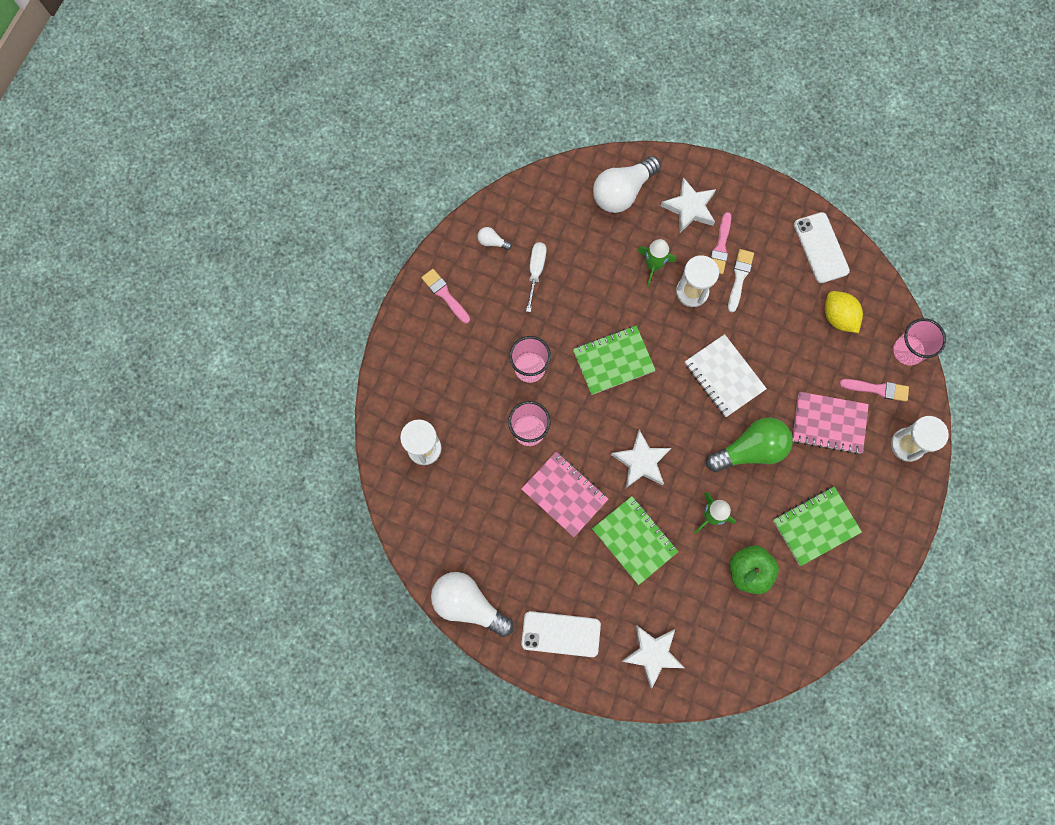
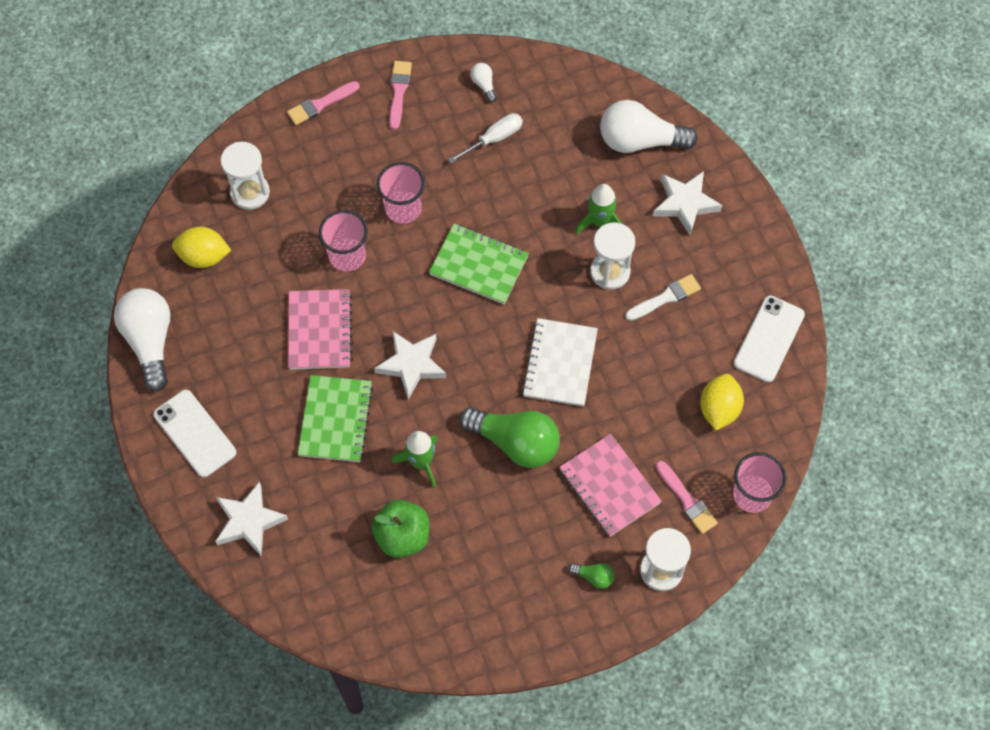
camera: 45 degrees right, 10 degrees down
(441, 517) = (204, 256): none -> yellow lemon
(720, 247) = (677, 258): pink brush -> pink brush (320, 104)
(815, 526) = (501, 556): green notebook -> none
(876, 486) = (594, 577): none -> green light bulb

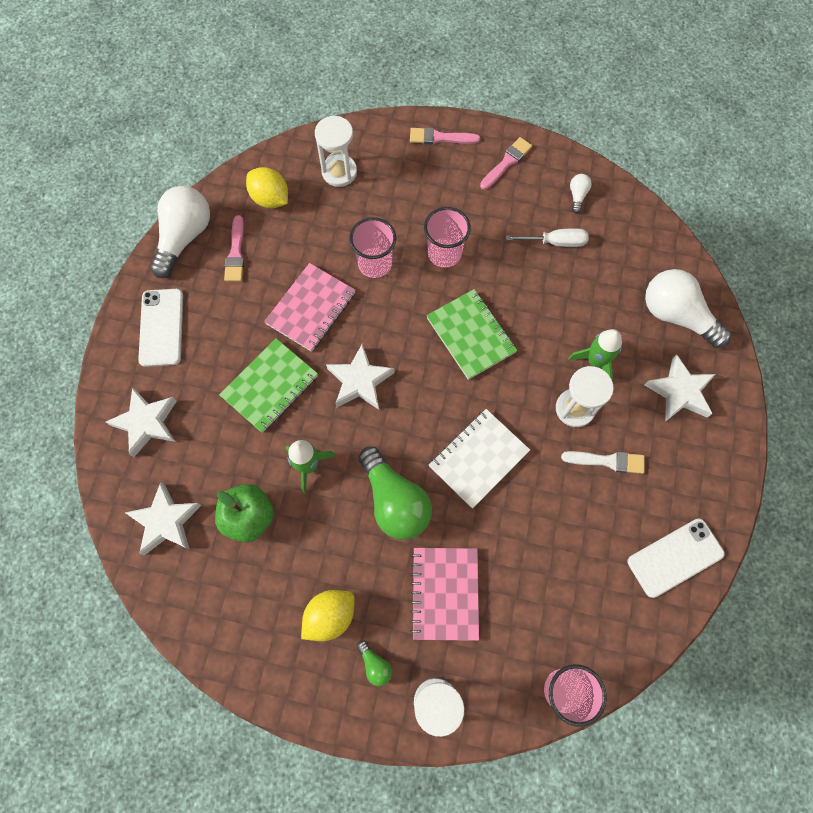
camera: 35 degrees right, 5 degrees up
(333, 587) = (165, 521): none -> white star
(687, 500) = (502, 653): pink brush -> pink brush (236, 253)
(719, 409) = (587, 590): yellow lemon -> yellow lemon (330, 616)

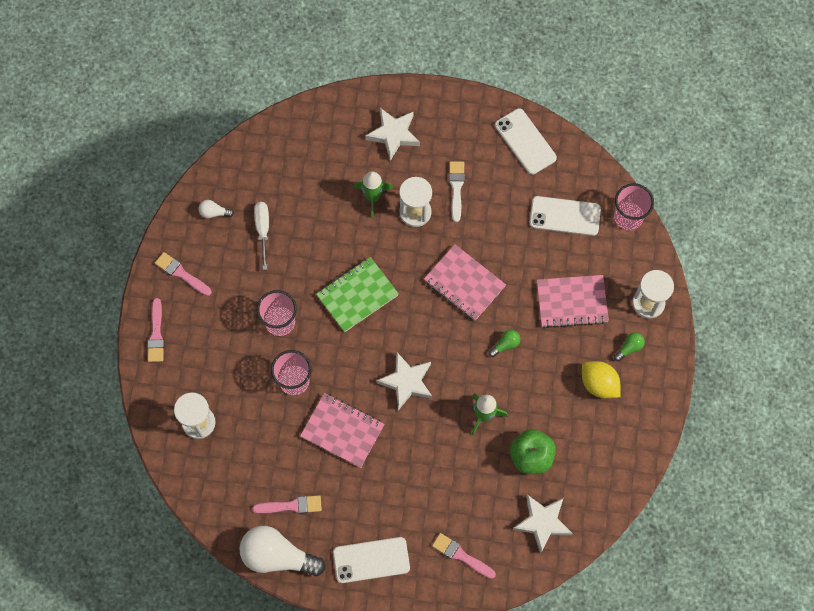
camera: 95 degrees left, 0 degrees up
(146, 423) = (461, 555): white star -> pink brush
(270, 199) = (231, 483): yellow lemon -> none
(270, 386) = (418, 456): green notebook -> none
(394, 501) = (505, 345): green light bulb -> green light bulb, size x0.43
(478, 458) = (464, 283): white notebook -> pink notebook
(566, 599) = (565, 216): none -> white phone
(676, 315) = (326, 135): white light bulb -> none

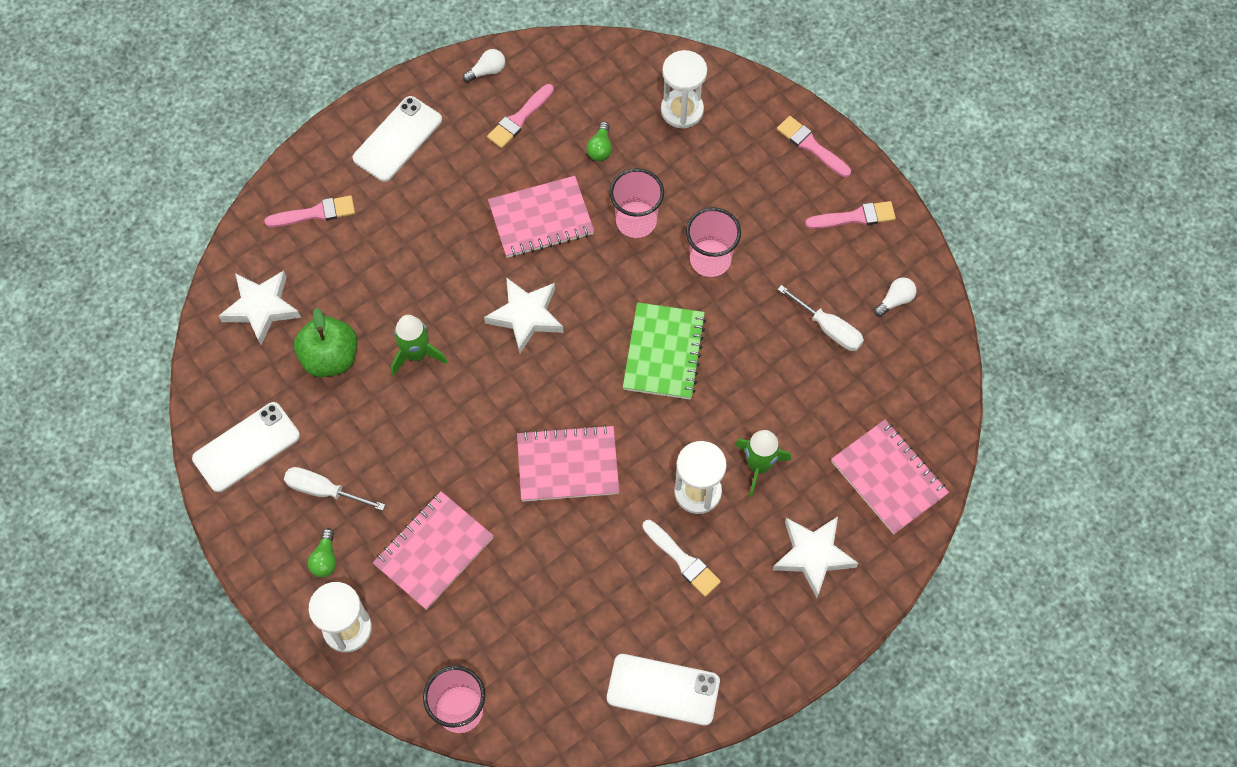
camera: 135 degrees right, 5 degrees down
(277, 556) = (487, 71): white light bulb -> white light bulb, size x0.43
(319, 135) = (888, 478): none -> pink notebook
(505, 345) = (462, 442): green light bulb -> green light bulb (600, 148)
(565, 216) = (533, 642): white phone -> white phone (246, 447)
(599, 384) = (324, 491): yellow lemon -> white screwdriver

